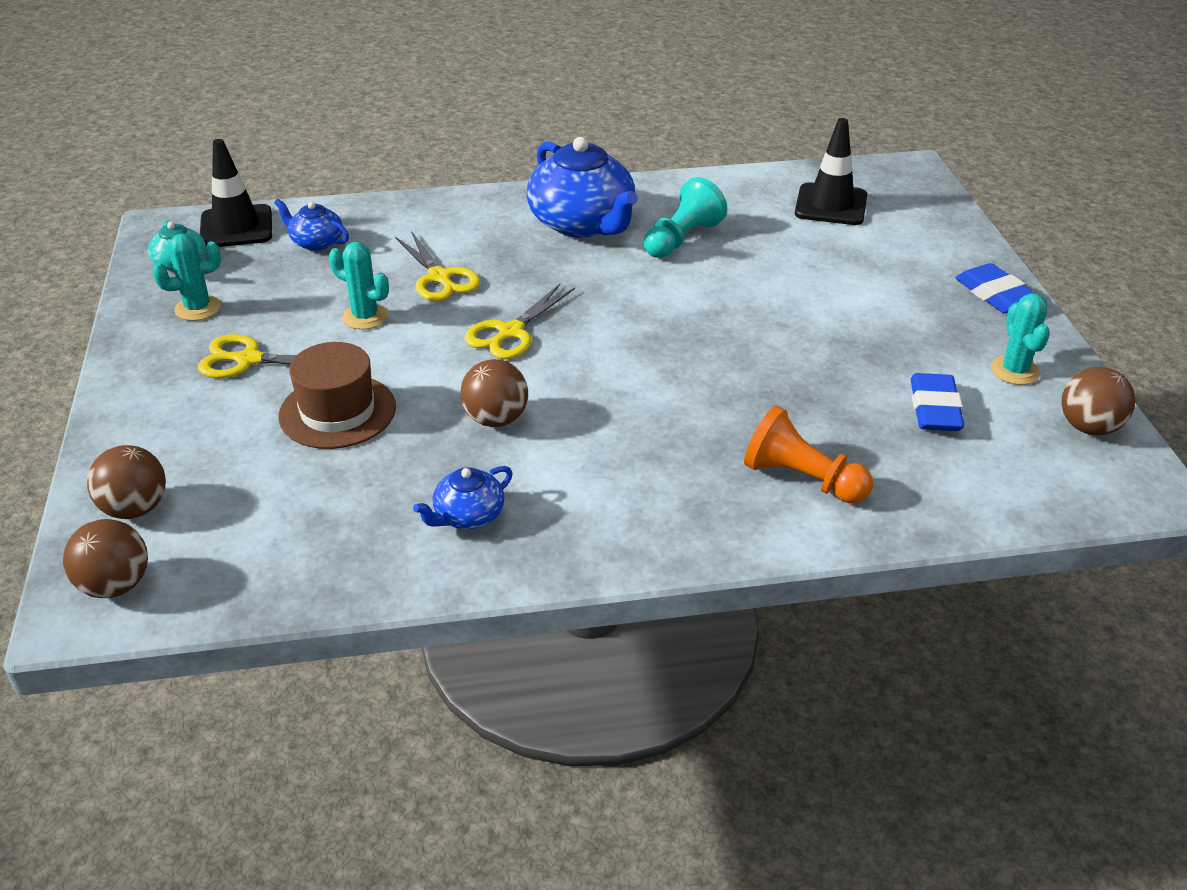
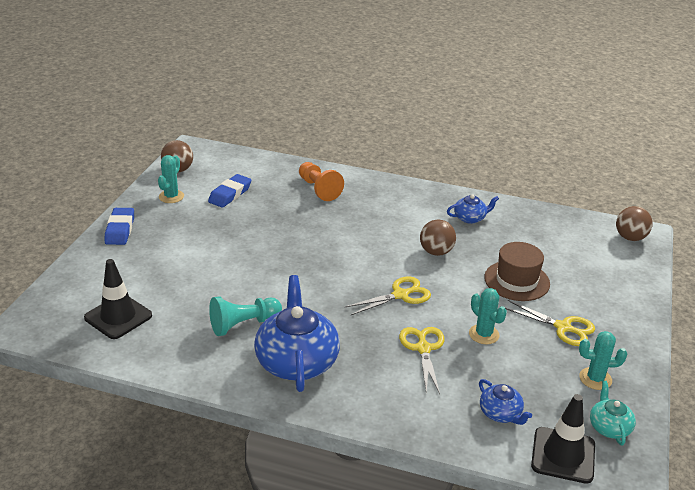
camera: 155 degrees left, 5 degrees down
(135, 509) = (625, 265): brown ball -> none

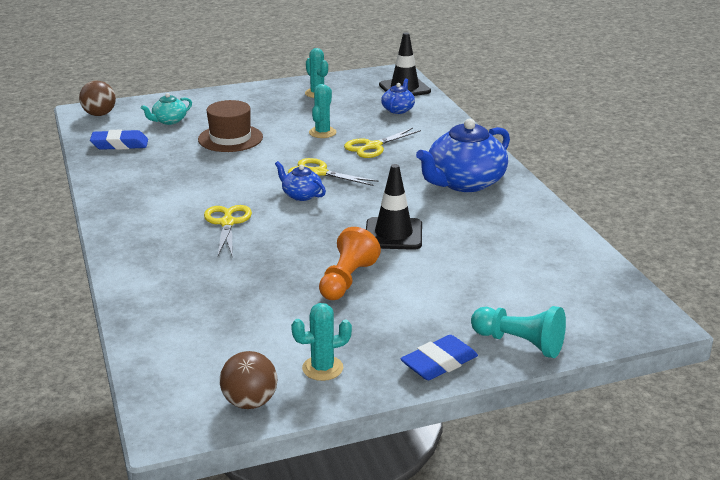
camera: 125 degrees left, 5 degrees down
(118, 317) = (554, 280): black traffic cone -> black traffic cone (393, 234)
(230, 194) = (263, 328): blue eraser -> blue eraser (120, 144)
(243, 324) = (462, 219): turquoise pawn -> turquoise pawn (520, 343)
(319, 189) = (179, 276): orange pawn -> orange pawn (347, 280)
(436, 252) = (229, 178): brown ball -> none
(470, 218) = (144, 180): blue teapot -> blue teapot (301, 195)
(563, 327) = (272, 112): yellow scissors -> yellow scissors (227, 223)
(609, 427) = (359, 83): turquoise teapot -> turquoise teapot (169, 121)

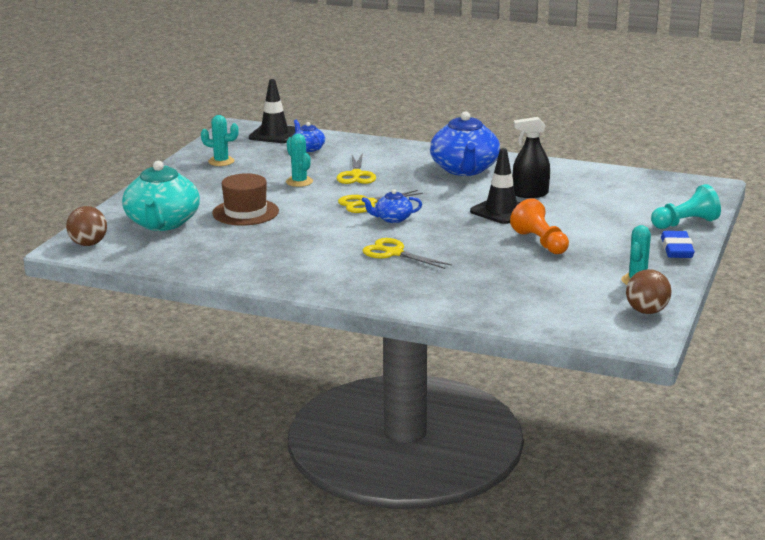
camera: 50 degrees left, 5 degrees down
(120, 144) = (173, 252): blue eraser -> none
(169, 121) = (162, 223): turquoise teapot -> turquoise teapot, size x2.04
(458, 232) = (530, 194): none -> black spray bottle

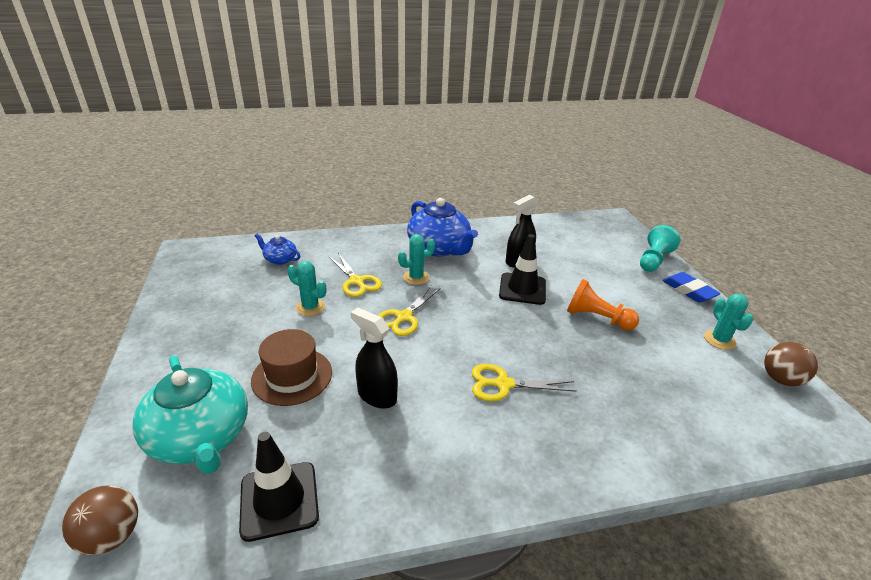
camera: 35 degrees left, 10 degrees up
(221, 161) = (202, 302): turquoise cactus -> turquoise cactus (416, 277)
(274, 134) = (231, 250): black traffic cone -> black traffic cone (279, 500)
(292, 235) = (377, 396): none -> black spray bottle
(392, 219) = (448, 331): blue teapot -> none

